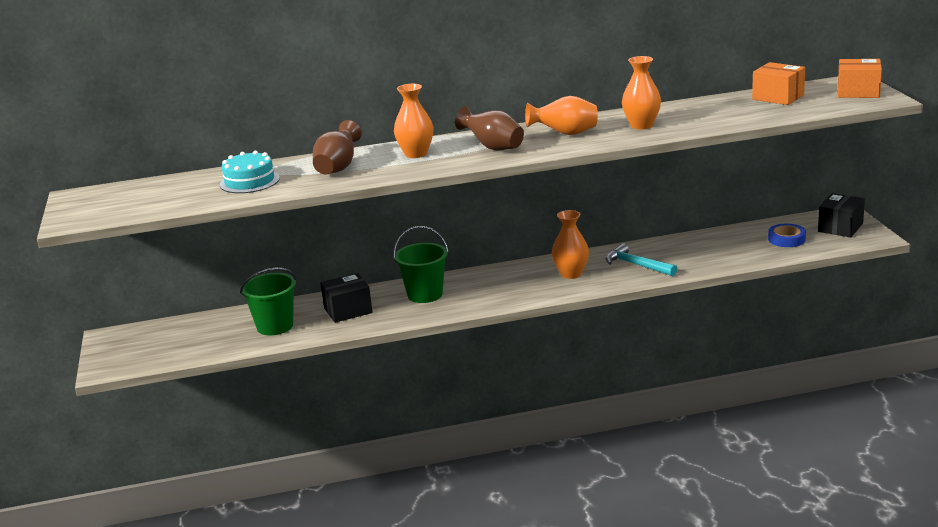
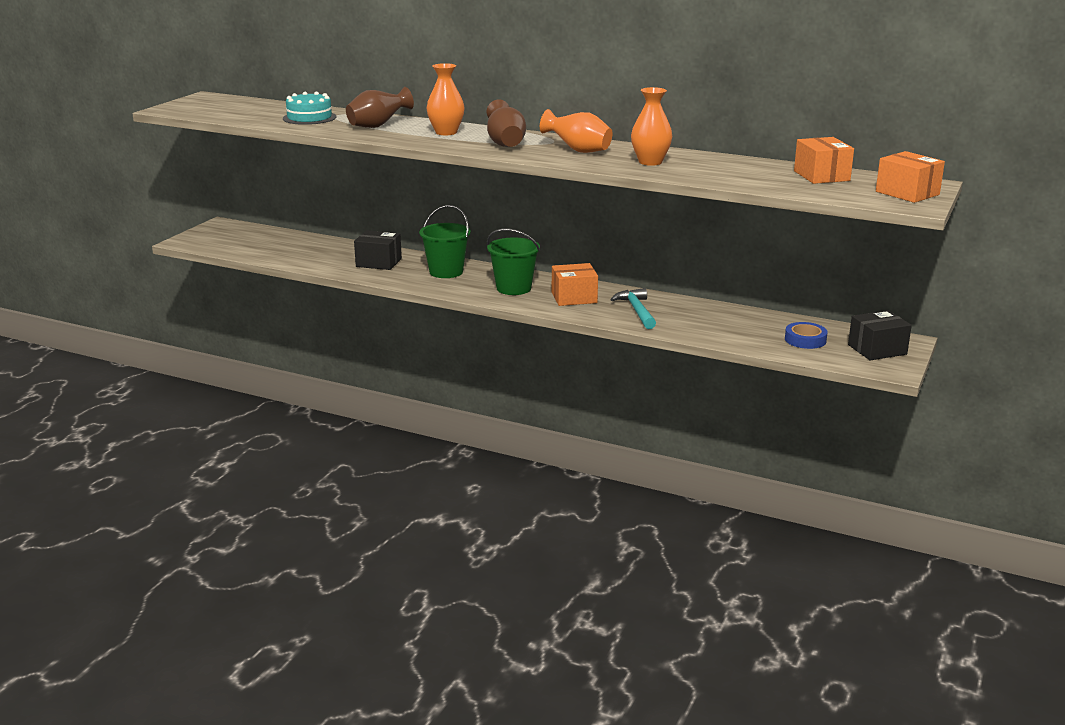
camera: 35 degrees right, 0 degrees up
(275, 326) = (318, 255): green bucket -> green bucket (513, 288)
(571, 274) = (574, 298): orange vase -> orange box

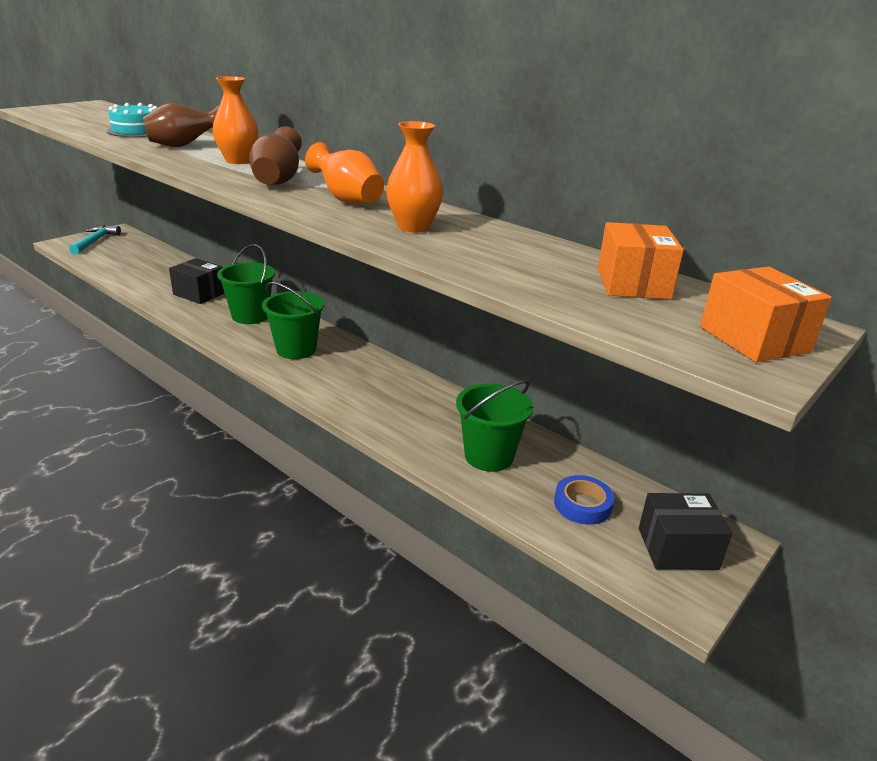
camera: 15 degrees right, 5 degrees up
(574, 298) = (348, 375): orange box -> none
(637, 311) = (402, 408): turquoise hammer -> turquoise hammer (95, 241)
(724, 326) = (489, 456): none -> green bucket

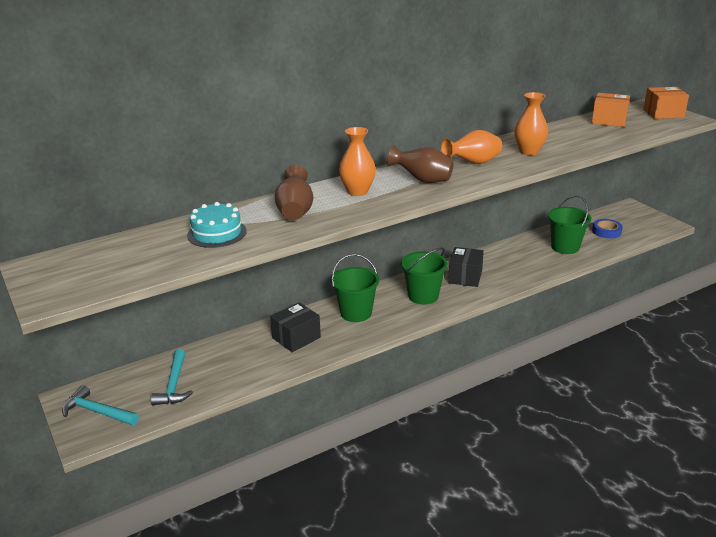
camera: 70 degrees left, 0 degrees up
(126, 258) = (174, 385): none -> turquoise hammer
(677, 548) = (636, 218): black box -> black box (465, 277)

